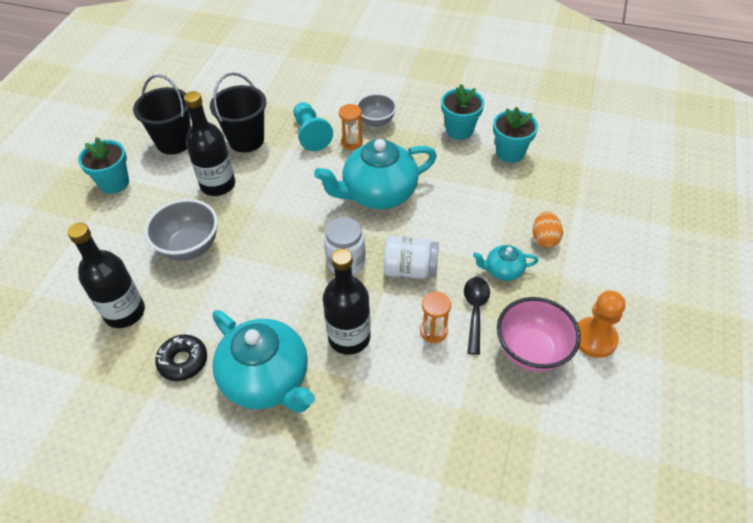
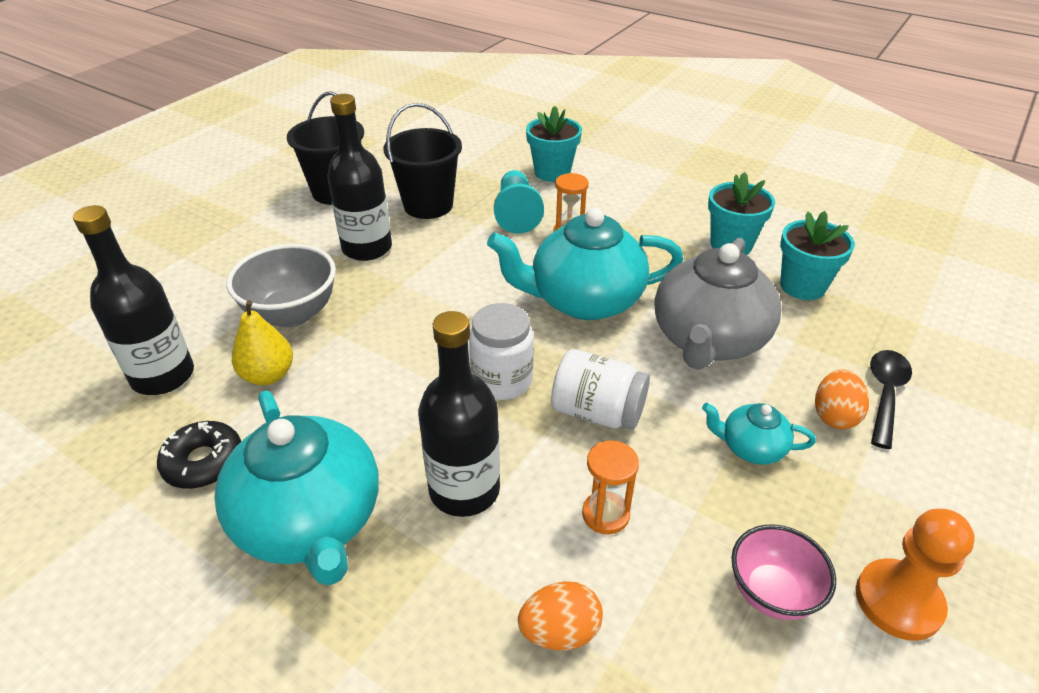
camera: 15 degrees right, 10 degrees down
(114, 183) = (239, 222): turquoise flower pot -> turquoise flower pot (552, 172)
(195, 295) = (268, 375): none -> yellow pear
(376, 121) = (613, 214): grey bowl -> none
(429, 401) = (560, 631): none -> orange egg
(462, 205) = (708, 340): none -> grey teapot
(475, 311) = (686, 499): black spoon -> black spoon (885, 394)
(531, 351) = (772, 592): pink bowl -> pink bowl, size x0.67

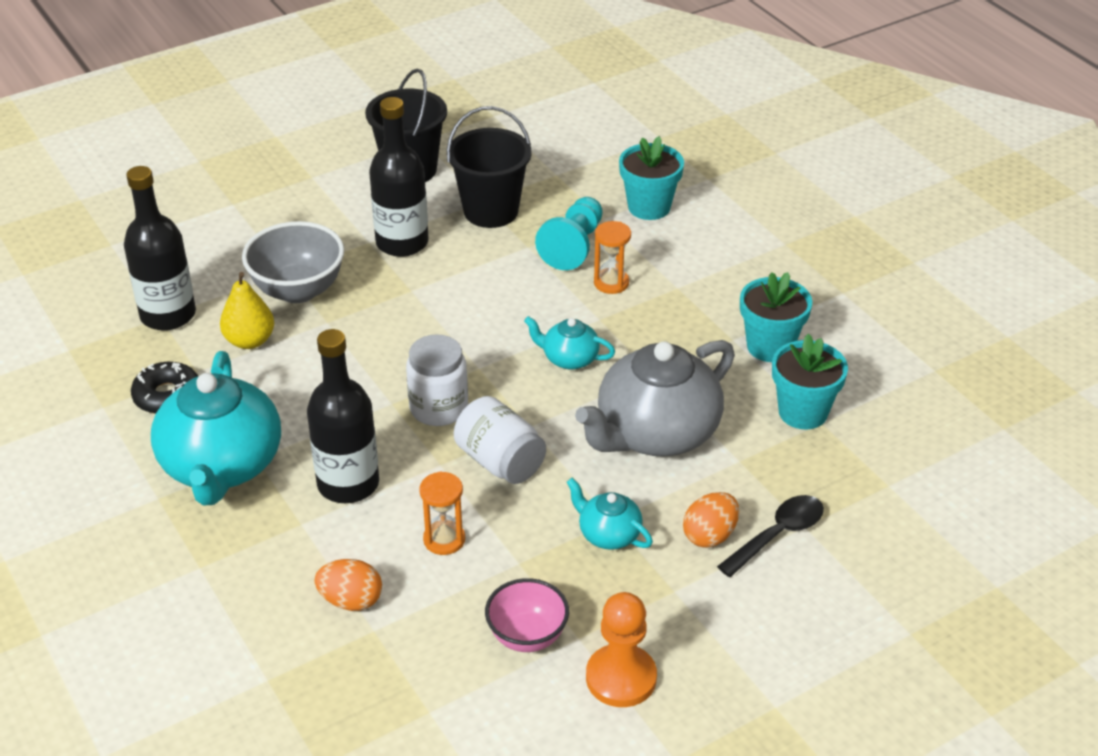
camera: 25 degrees right, 0 degrees up
(584, 300) = (569, 358): turquoise teapot -> turquoise teapot, size x0.48

